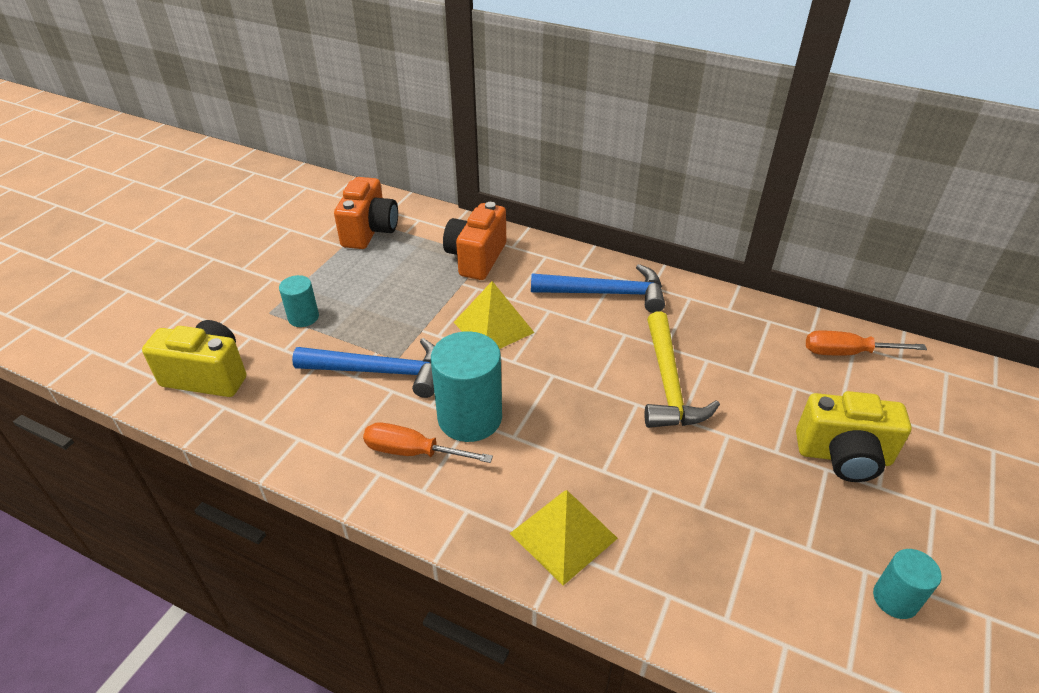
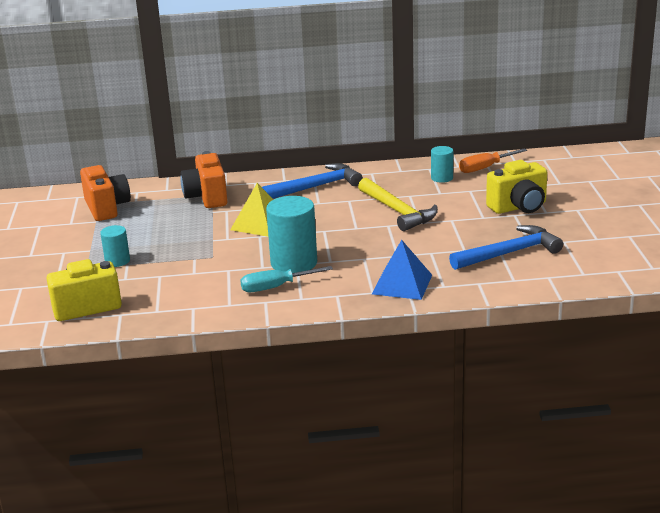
camera: 30 degrees left, 15 degrees down
(380, 371) = (209, 265): blue hammer -> blue hammer (509, 253)
(413, 452) = (276, 287): orange screwdriver -> turquoise screwdriver
(563, 535) = (402, 284): yellow pyramid -> blue pyramid
(895, 599) = (584, 245): turquoise cylinder -> turquoise cylinder (442, 178)

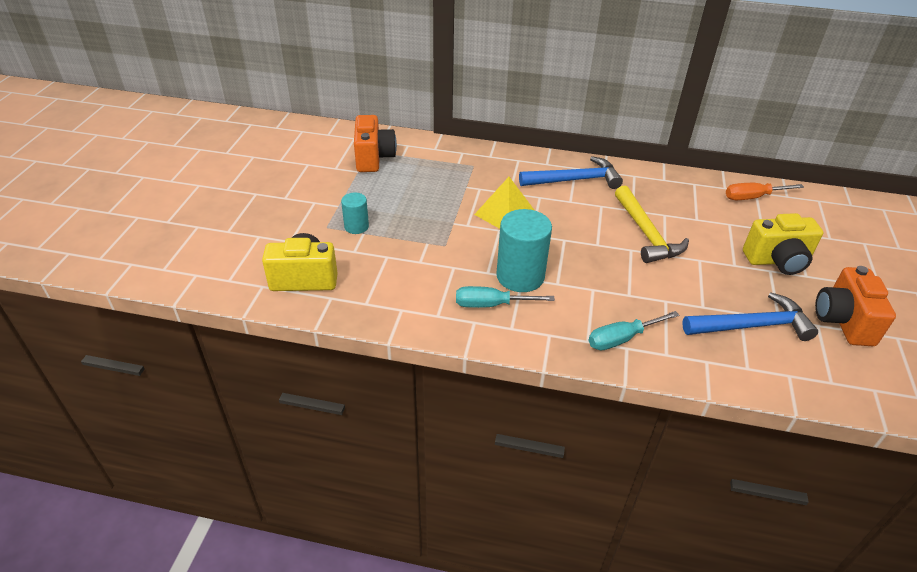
camera: 15 degrees right, 15 degrees up
(207, 197) = (467, 168): orange camera -> orange camera (843, 321)
(402, 284) = (622, 338): blue pyramid -> turquoise screwdriver
(442, 178) = (704, 199): turquoise cylinder -> none

